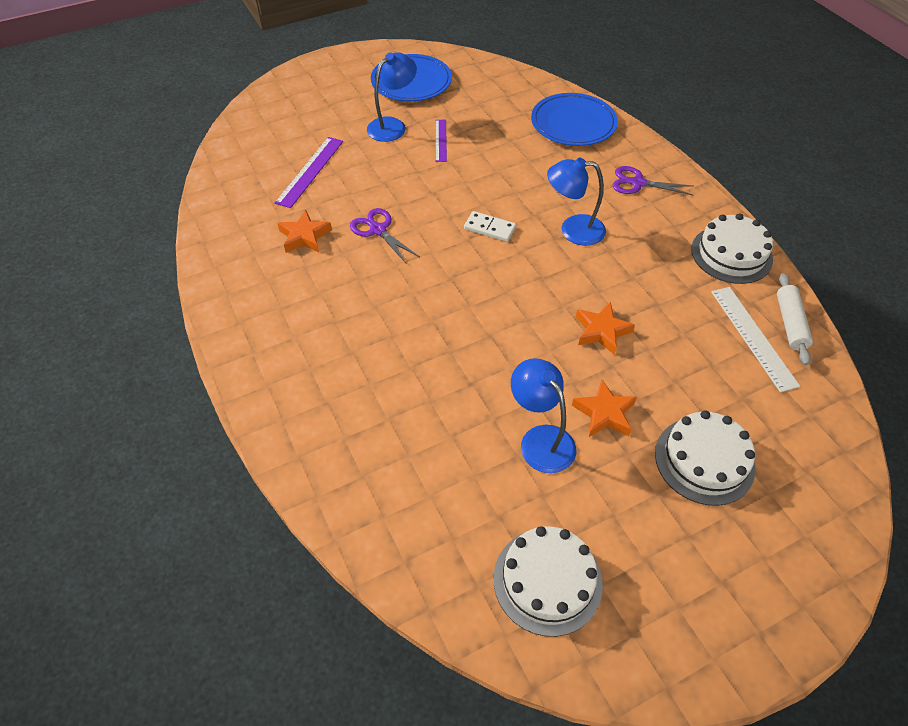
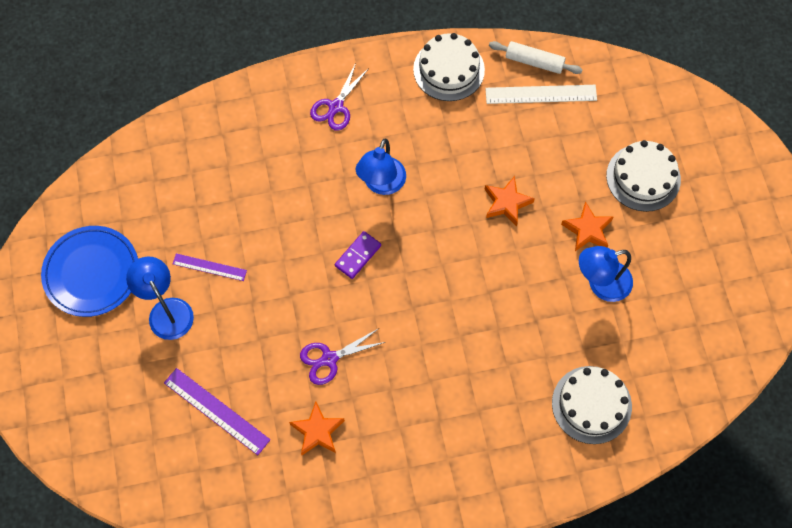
camera: 75 degrees left, 15 degrees up
(489, 228) = (358, 256): white domino -> purple domino
(547, 580) = (714, 315): white cake -> white cake (591, 404)
(573, 124) = (227, 131): blue plate -> none

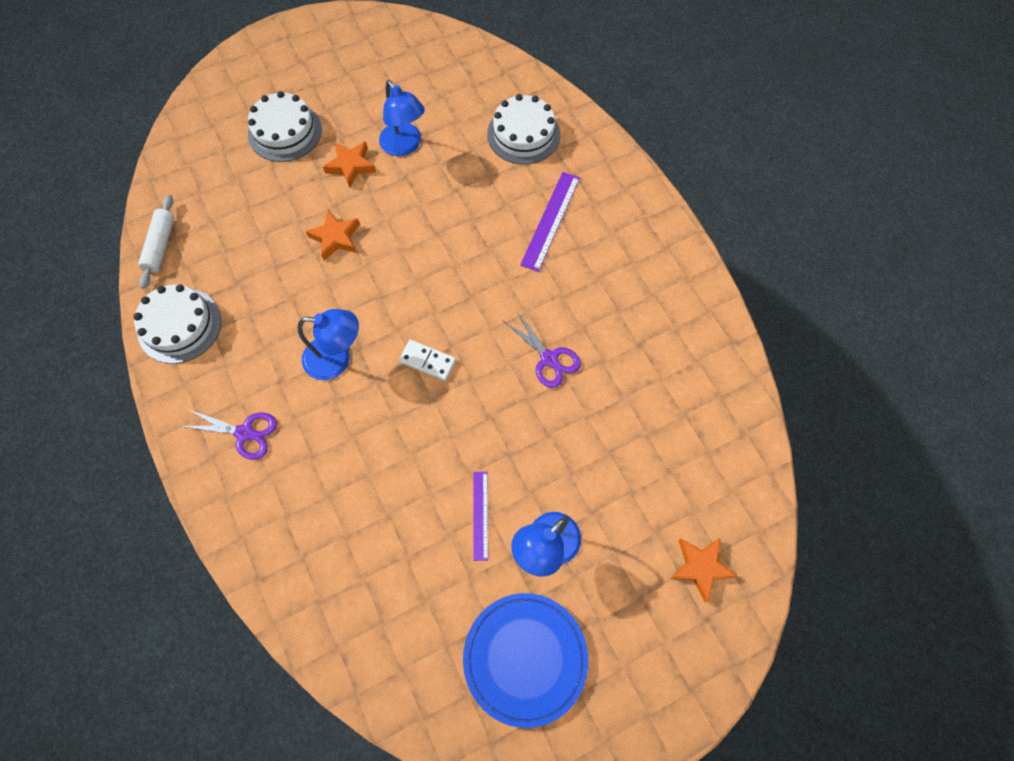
camera: 105 degrees left, 0 degrees up
(216, 411) = (641, 454): purple ruler -> purple ruler (550, 220)
(317, 431) = (627, 350): orange star -> orange star (700, 567)
(358, 256) = (427, 361): purple domino -> white domino
(541, 94) = (201, 232): white ruler -> none

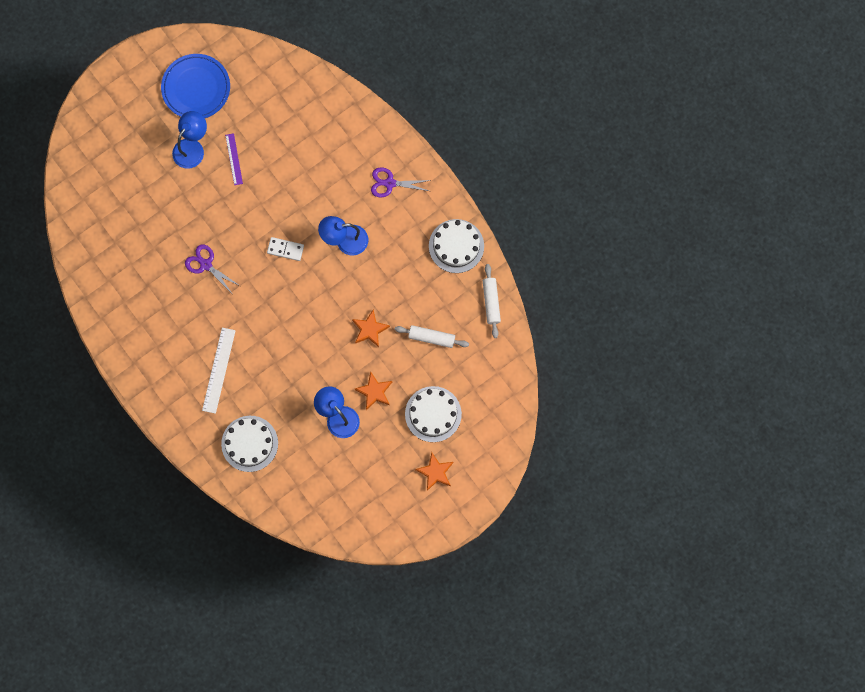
camera: 170 degrees right, 10 degrees up
(256, 215) = (431, 338): none -> white rolling pin
(550, 220) = (219, 370): purple ruler -> white ruler
(700, 567) = (101, 152): orange star -> orange star (435, 472)

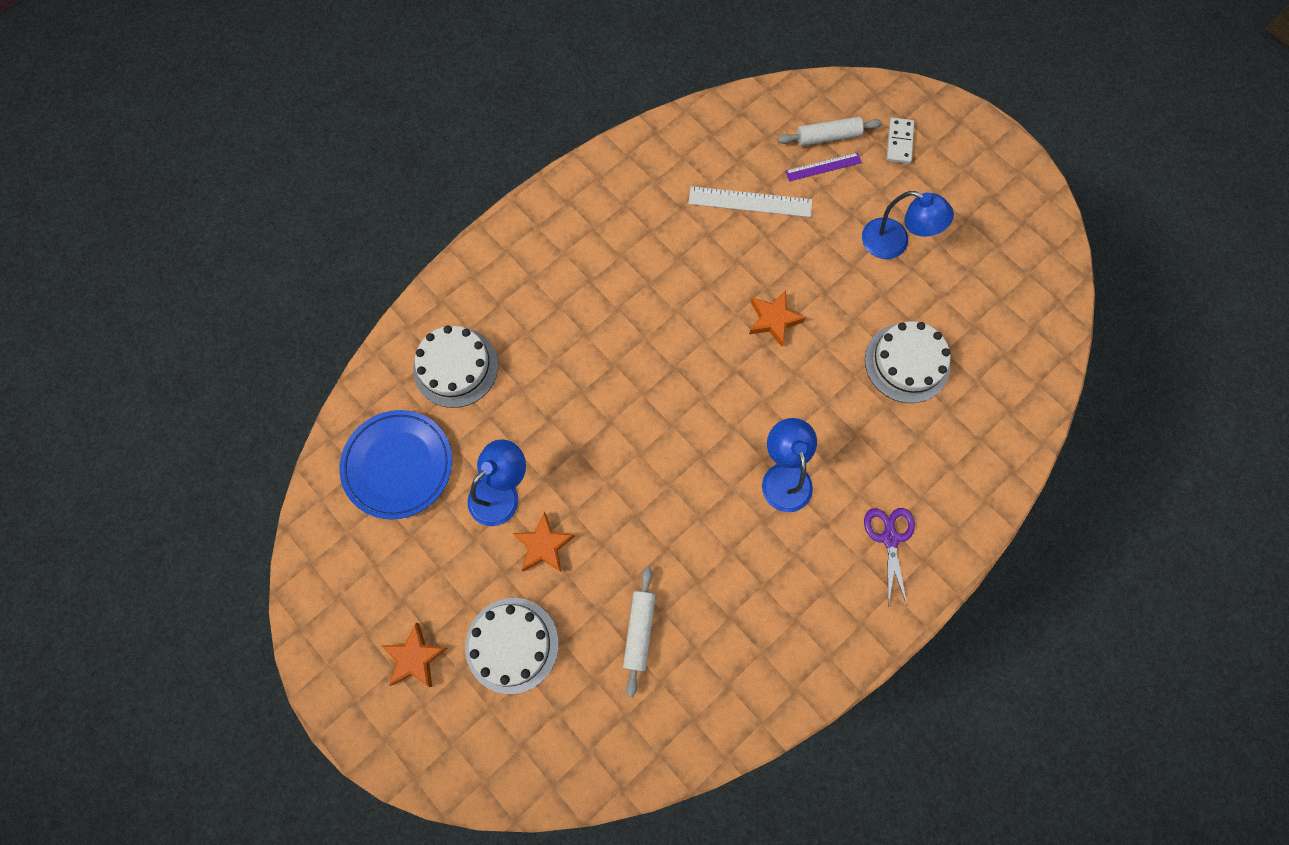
camera: 85 degrees right, 5 degrees down
(196, 88) = (986, 239): blue plate -> blue plate (398, 465)
(205, 264) = (720, 279): purple scissors -> none
(219, 370) = (564, 313): white ruler -> white ruler (750, 202)
(234, 159) = (887, 301): purple ruler -> purple ruler (823, 167)
(285, 249) = (758, 388): white domino -> white domino (899, 142)
(370, 329) = (644, 528): orange star -> orange star (773, 320)
(456, 246) = (800, 659): white cake -> white cake (907, 362)
(491, 302) = (710, 730): white rolling pin -> white rolling pin (827, 137)

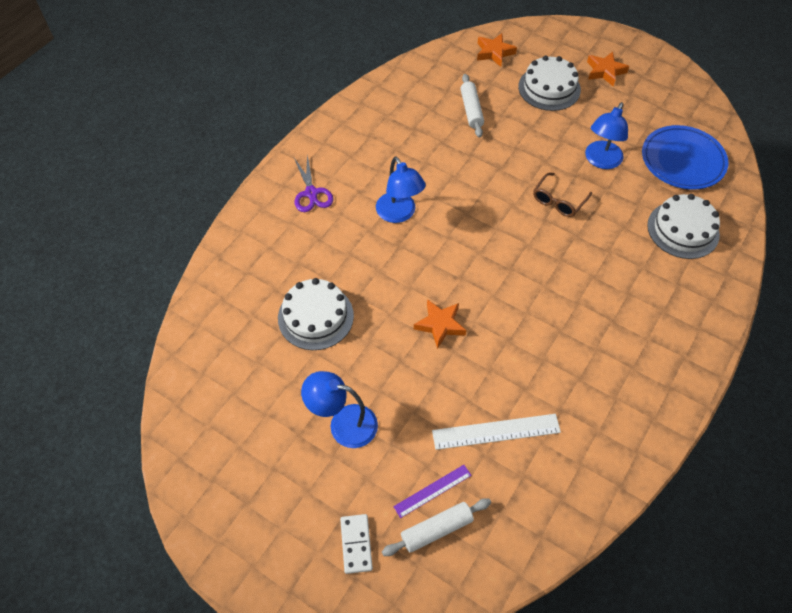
camera: 165 degrees right, 15 degrees down
(543, 545) = (555, 139): orange star -> orange star (494, 52)
(582, 445) = (558, 201): none -> brown glasses

